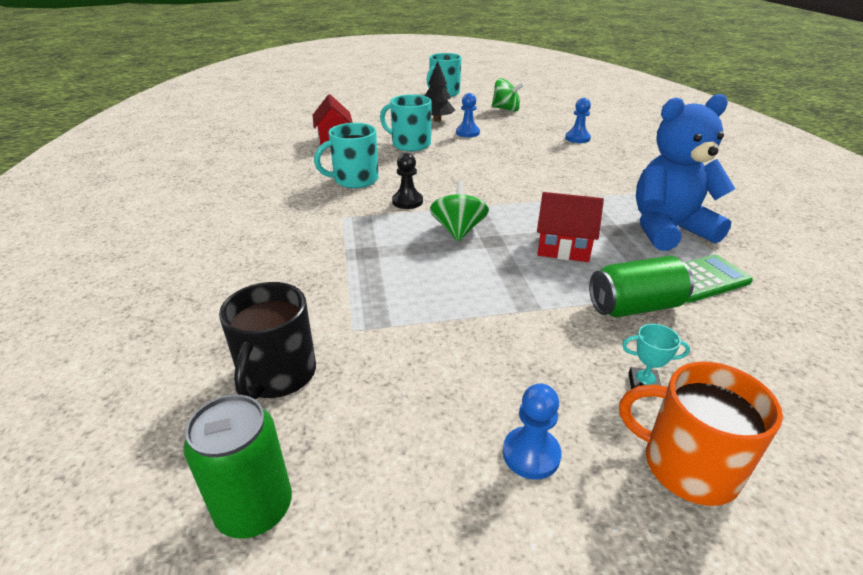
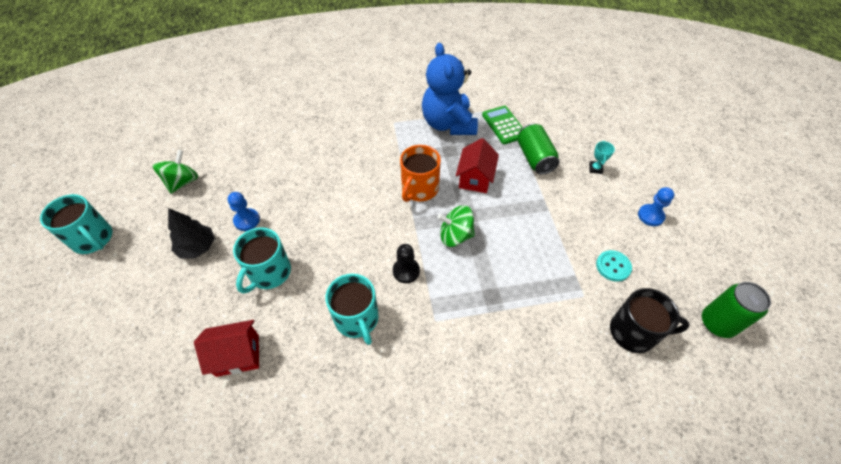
camera: 90 degrees left, 20 degrees up
(403, 371) = (613, 266): none -> turquoise button
(577, 138) = (282, 139): blue pawn -> none
(687, 466) = (639, 166): orange mug -> orange mug (419, 189)

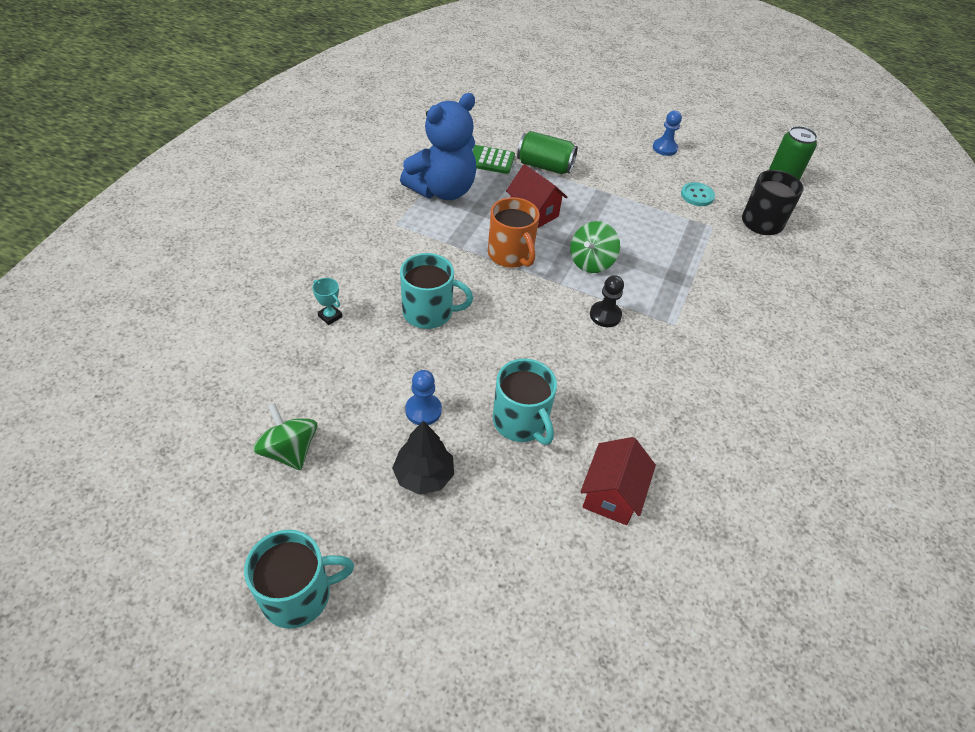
camera: 60 degrees left, 5 degrees down
(357, 319) = (634, 377): turquoise mug -> turquoise mug (429, 312)
(448, 124) = (442, 190): blue teddy bear -> blue teddy bear turned 60 degrees counterclockwise
(595, 168) = (590, 143): turquoise trophy -> turquoise trophy (330, 316)

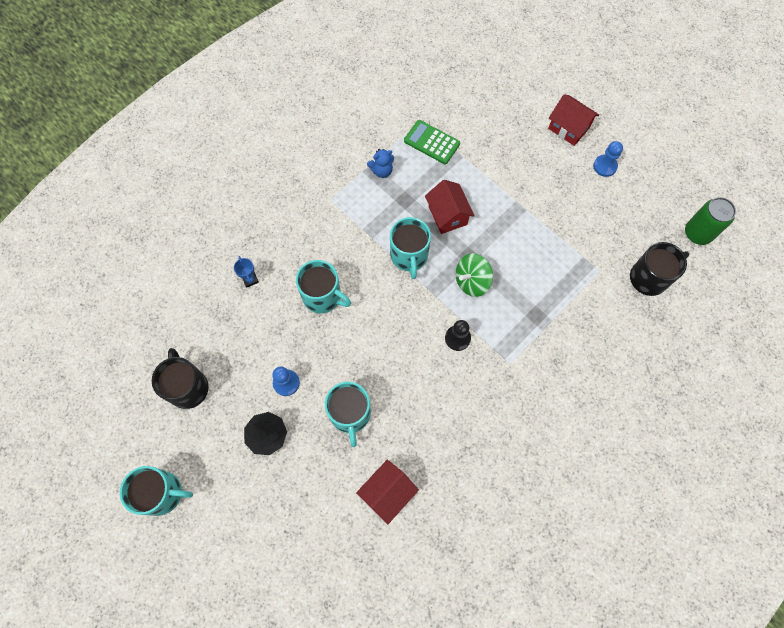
camera: 25 degrees right, 20 degrees up
(289, 451) = (188, 387): green spinning top -> black mug
(330, 316) = (250, 279): turquoise trophy -> blue trophy
(442, 190) = (382, 171): blue teddy bear -> blue teddy bear, size x0.42
(511, 255) = (409, 256): orange mug -> turquoise mug
(545, 166) = (481, 163): green can -> none
(613, 127) = (568, 128): none -> red house
(697, 195) = (604, 231): turquoise button -> none

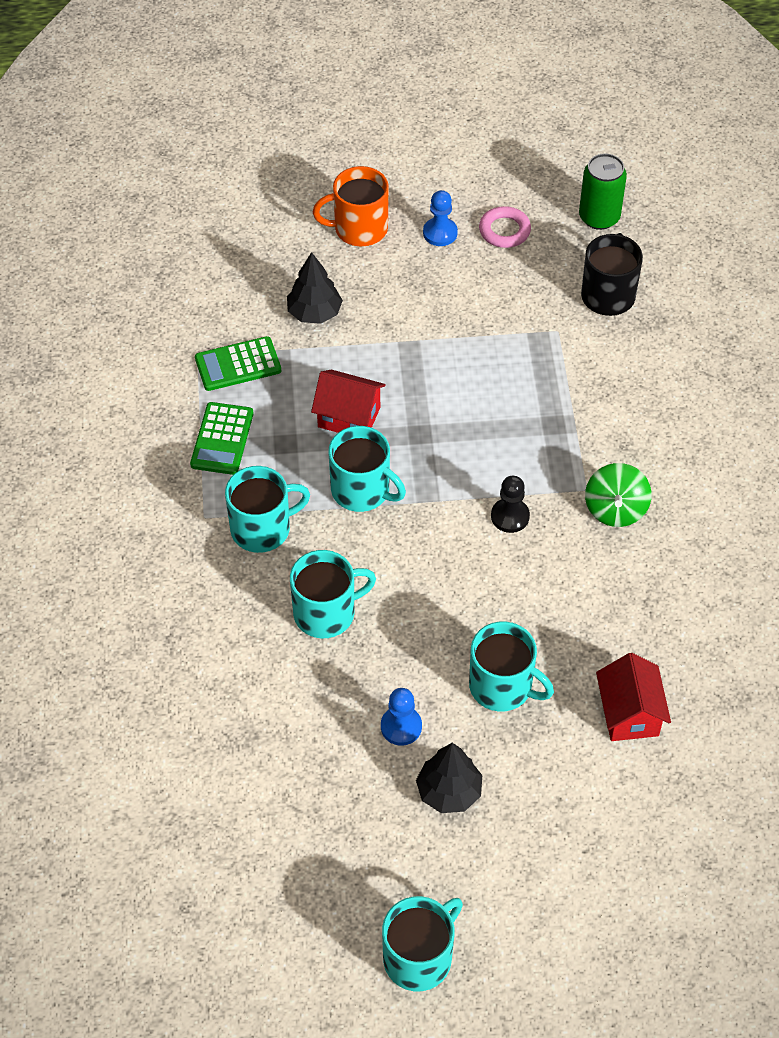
camera: 50 degrees left, 15 degrees down
(188, 387) = (305, 839): black mug -> none
(250, 279) = (225, 675): blue trophy -> none
(346, 229) = (262, 529): none -> turquoise mug
(382, 171) = (222, 439): blue teddy bear -> green calculator
(472, 281) = (454, 453): green spinning top -> green spinning top (615, 509)
(496, 150) = (314, 313): none -> black tree
(568, 128) = (359, 229): red house -> orange mug
(639, 195) = (504, 230): none -> pink ring

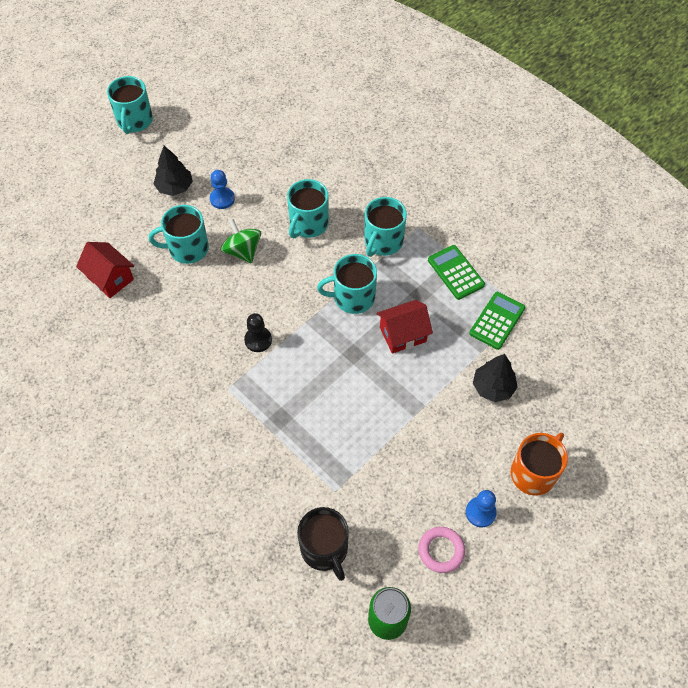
camera: 140 degrees right, 5 degrees up
(615, 509) = (200, 387): green spinning top -> green spinning top (242, 251)

